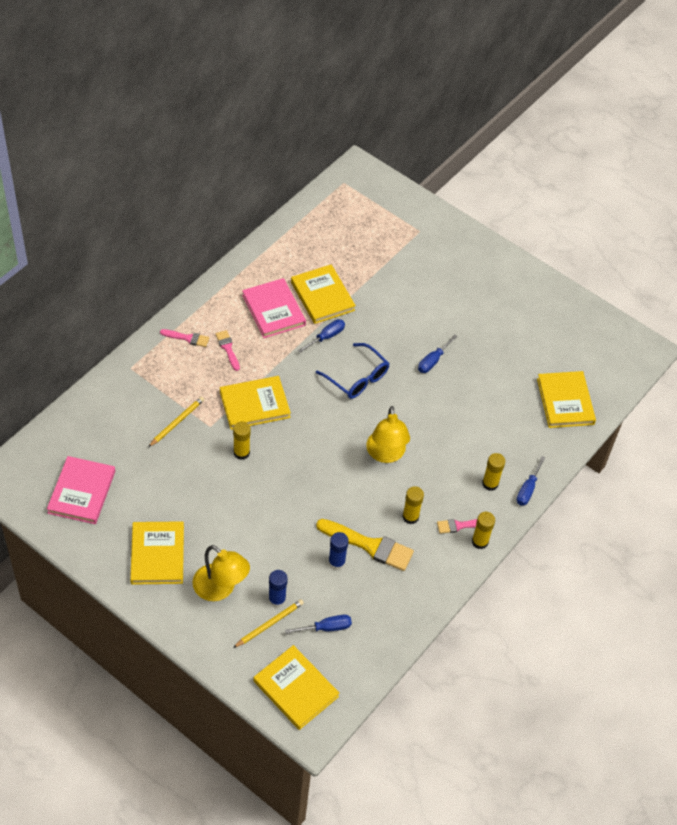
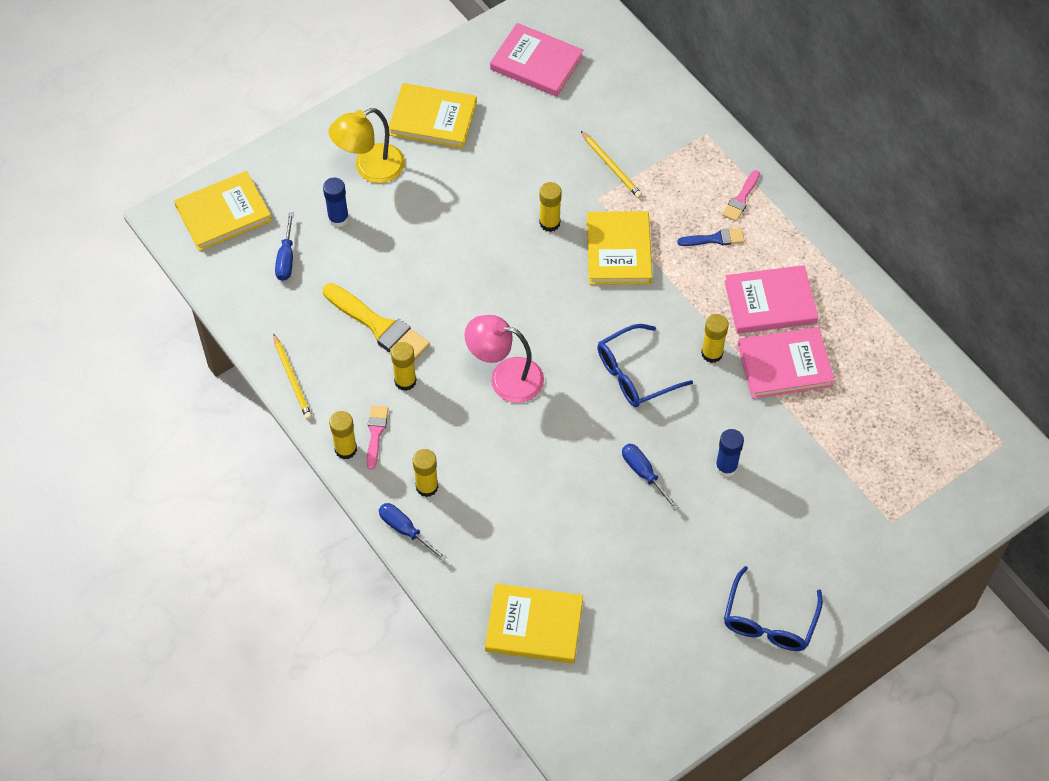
camera: 110 degrees right, 5 degrees up
(228, 348) = (715, 239): pink brush -> blue brush
(269, 624) = (310, 205): yellow pencil -> yellow pencil (292, 379)
(322, 296) = (784, 365): yellow book -> pink book
(326, 337) = (712, 353): blue screwdriver -> yellow glue stick
(336, 562) = (367, 287): blue glue stick -> blue glue stick (726, 467)
(369, 545) = (379, 326): yellow brush -> yellow brush turned 90 degrees counterclockwise
(386, 454) = (505, 377): yellow lamp -> pink lamp
(510, 282) = (769, 620): none -> blue glasses

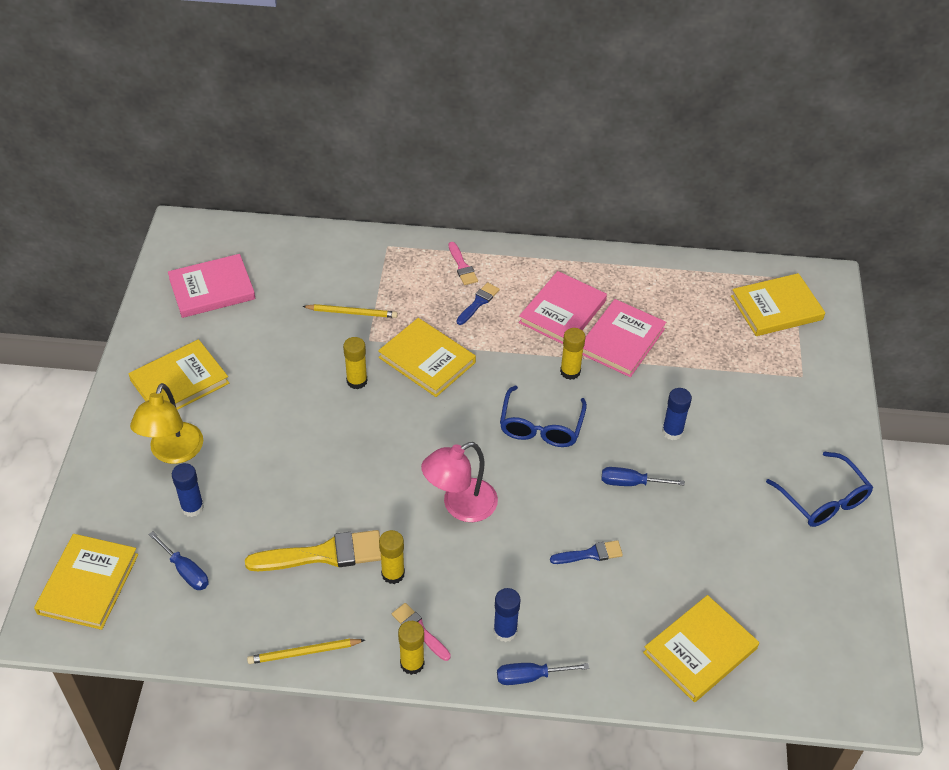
camera: 50 degrees left, 10 degrees down
(292, 379) = (304, 652): yellow pencil -> yellow pencil turned 150 degrees clockwise
(427, 487) = (505, 631): yellow glue stick -> blue glue stick
(548, 493) = (590, 554): none -> blue brush
(951, 452) = (776, 308): none -> yellow book

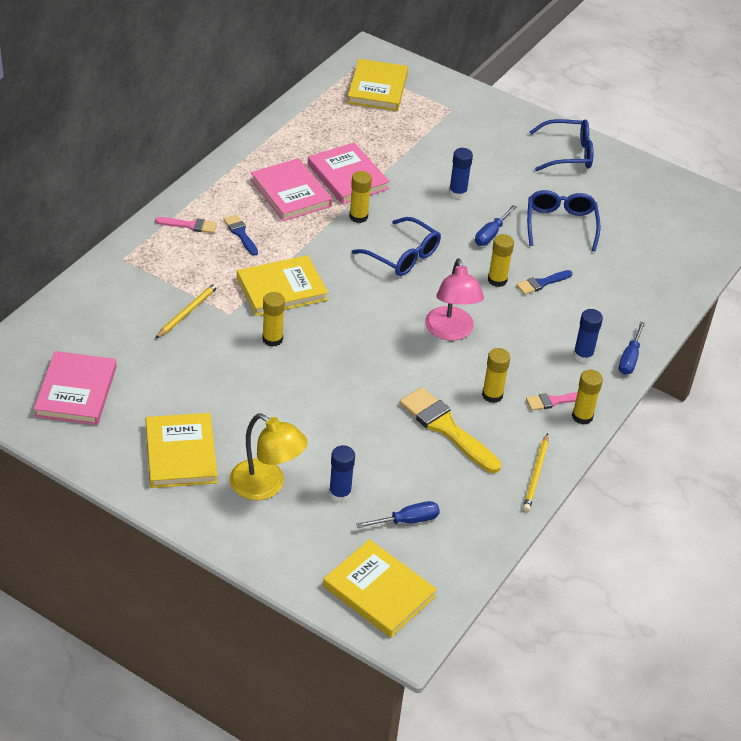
camera: 65 degrees left, 5 degrees down
(323, 554) = (446, 428): yellow brush -> yellow brush turned 60 degrees counterclockwise
(565, 514) = (497, 280): none -> yellow glue stick
(590, 554) = (542, 283): blue brush -> blue brush turned 135 degrees counterclockwise
(696, 537) = (560, 225): none -> blue glasses
(700, 650) = (656, 267): yellow book -> none

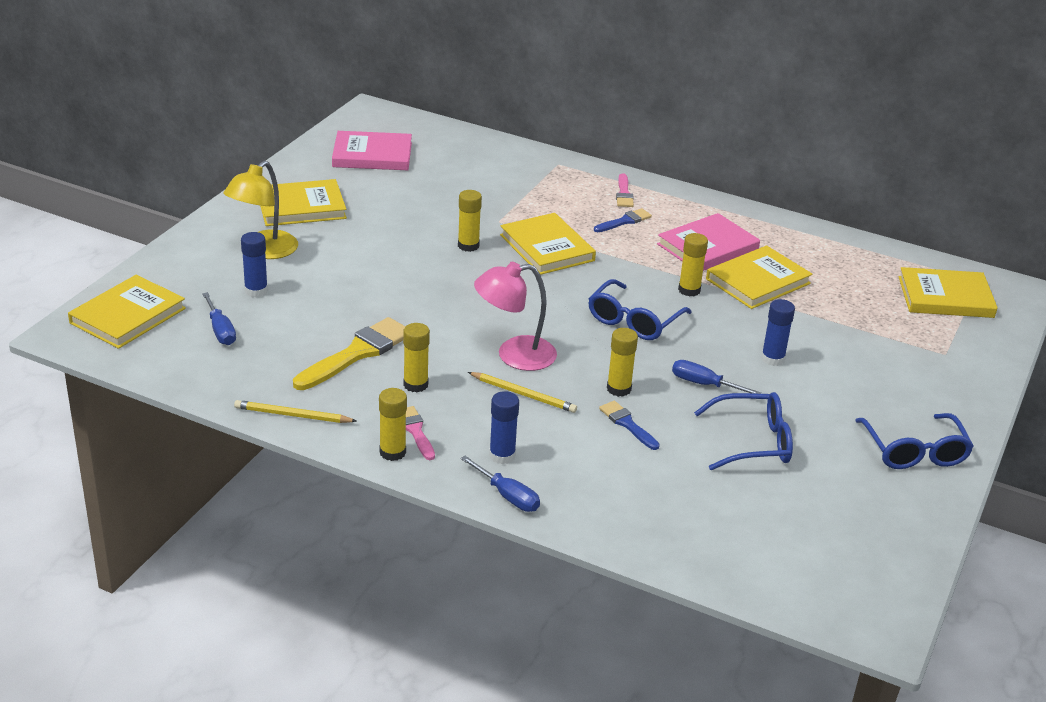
camera: 85 degrees right, 10 degrees down
(188, 312) = (494, 200): yellow pencil -> yellow pencil (523, 394)
(347, 176) = (758, 281): pink book -> yellow book
(630, 358) = (507, 496): blue screwdriver -> blue screwdriver turned 150 degrees counterclockwise

